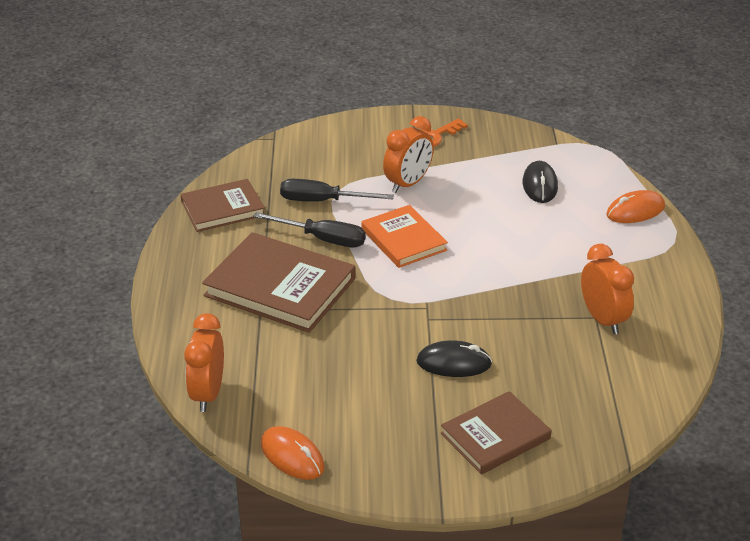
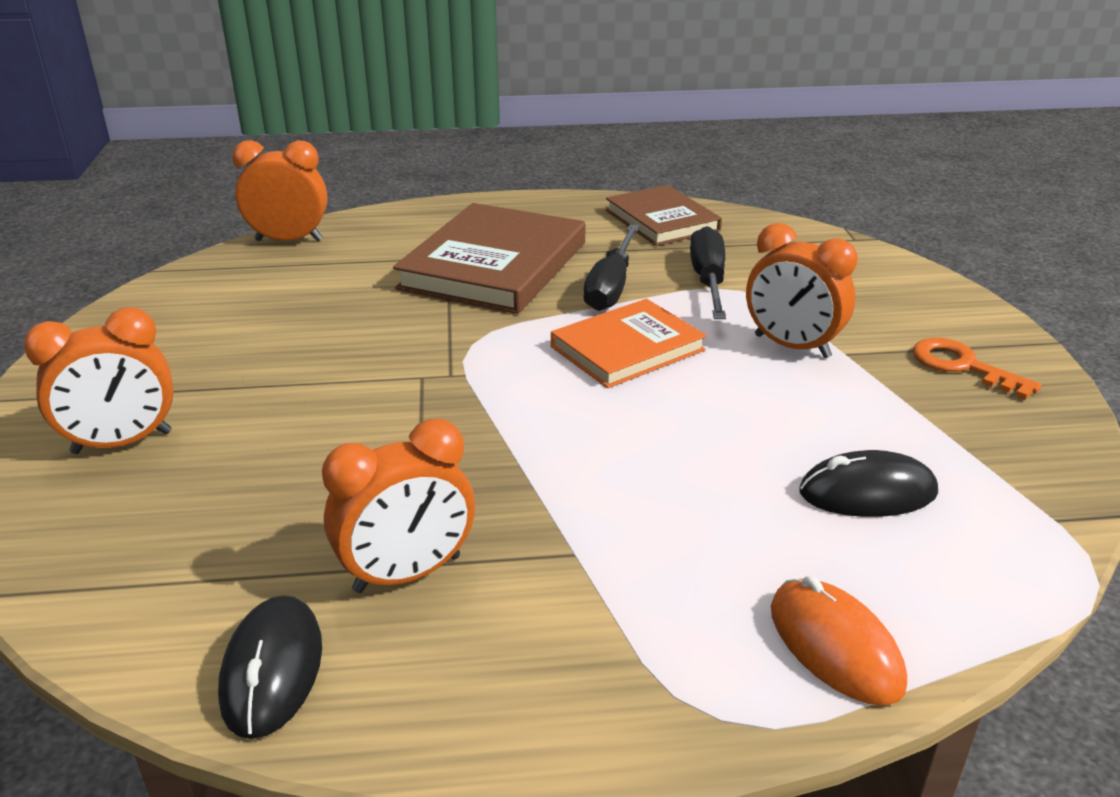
camera: 85 degrees right, 5 degrees down
(292, 456) = (158, 293): orange mouse -> none
(453, 363) = (308, 401): black mouse -> black mouse (272, 670)
(495, 436) = (122, 443): brown book -> orange clock

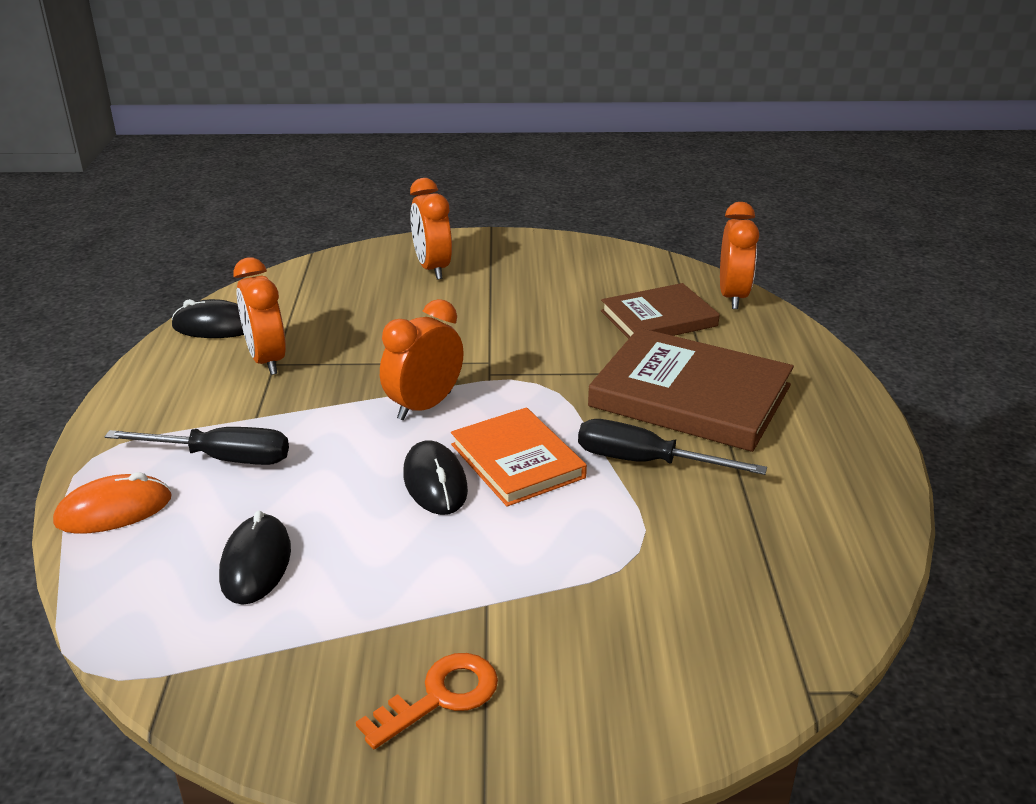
camera: 95 degrees right, 0 degrees up
(662, 220) = (832, 515): brown book -> brown book (658, 318)
(680, 393) = (435, 482): none -> black mouse
(708, 281) = (661, 529): black screwdriver -> black screwdriver (221, 458)
(791, 346) = (506, 567): orange clock -> orange clock (424, 406)

